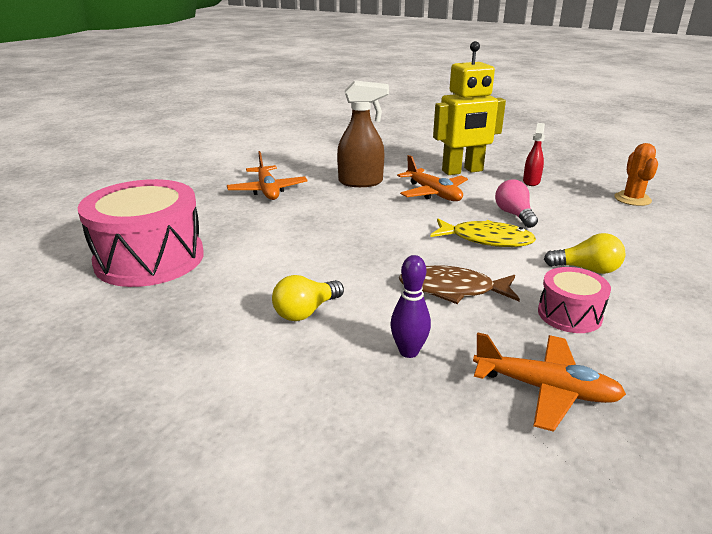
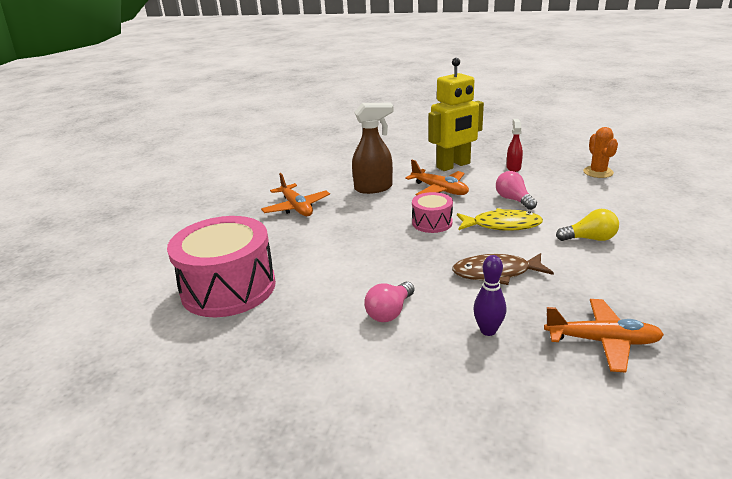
camera: 10 degrees left, 0 degrees up
(306, 312) = (390, 312): yellow light bulb -> pink light bulb
(569, 314) = (593, 278): pink drum -> pink drum (432, 223)

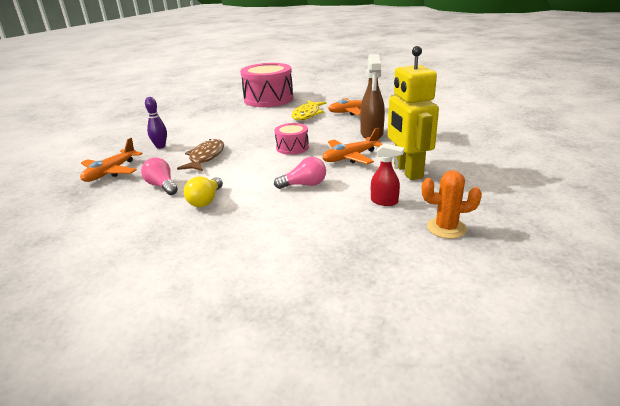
camera: 105 degrees right, 0 degrees up
(390, 312) = (205, 128): pink light bulb -> pink light bulb (162, 186)
(502, 225) = (263, 171): yellow fish -> yellow fish (307, 114)
(598, 172) = (337, 255): orange cactus -> orange cactus (446, 228)

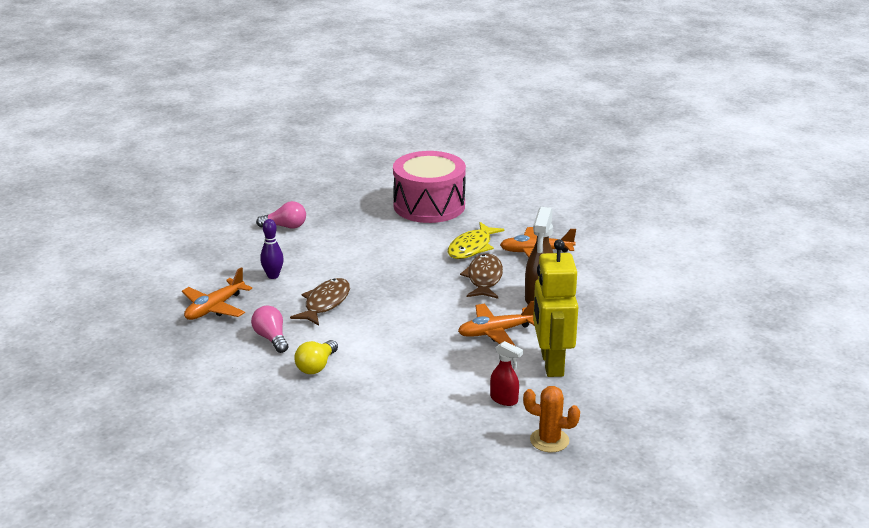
camera: 10 degrees right, 0 degrees up
(292, 147) = (432, 305): pink drum -> none
(304, 185) = (427, 363): pink light bulb -> pink light bulb (285, 226)
(324, 129) = (484, 278): none -> brown fish

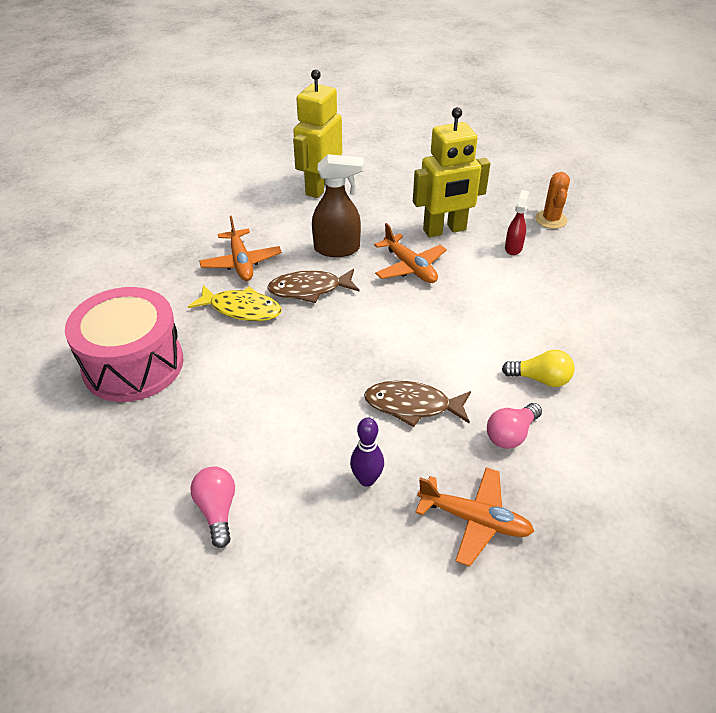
camera: 105 degrees left, 15 degrees up
(656, 303) = (320, 187): none -> yellow robot

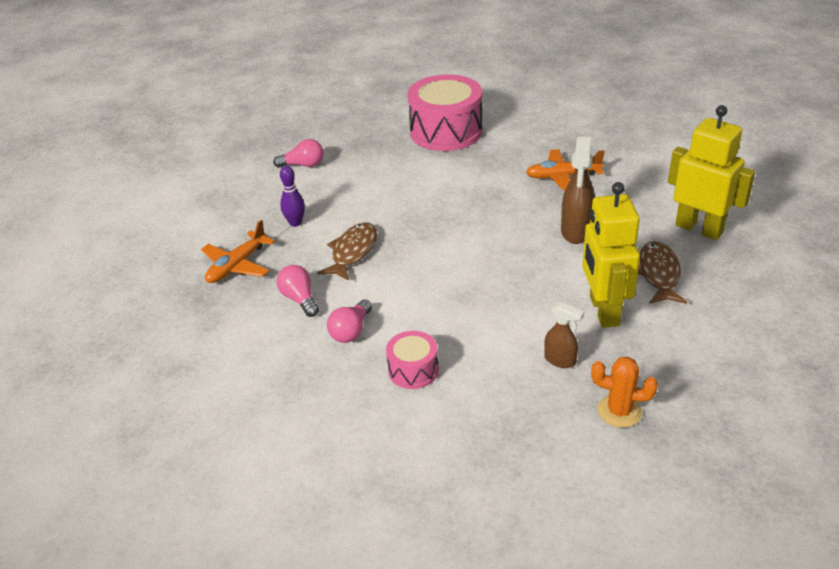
camera: 105 degrees right, 5 degrees down
(241, 309) = (496, 176): yellow fish -> none
(309, 289) = (514, 211): brown fish -> brown fish (658, 274)
(410, 267) = (537, 275): orange plane -> none
(513, 248) = (560, 360): red spray bottle -> brown spray bottle
(540, 379) = (351, 331): yellow light bulb -> pink light bulb
(569, 327) = (413, 370): none -> pink drum

